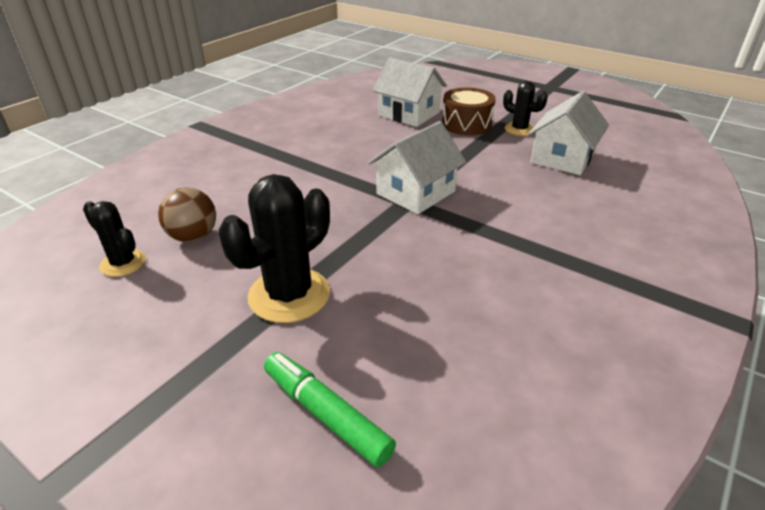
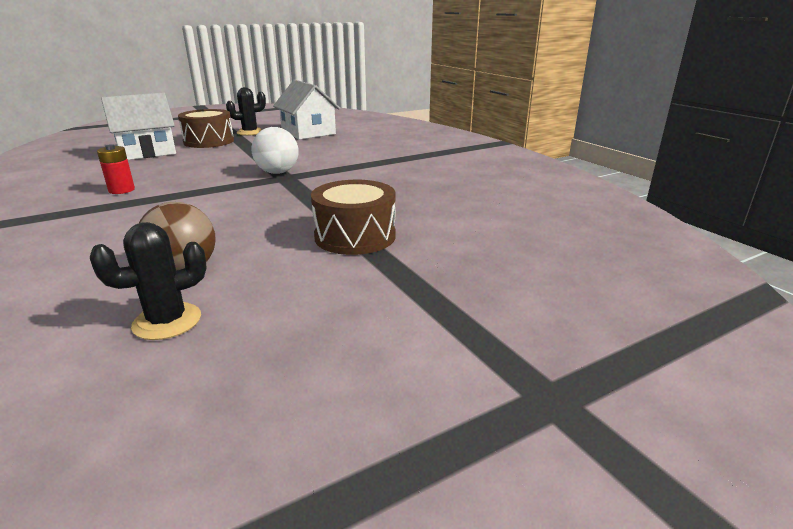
camera: 65 degrees left, 10 degrees down
(289, 295) = (355, 236): black cactus -> brown drum
(317, 146) = (121, 190): none -> red battery
(326, 414) = (508, 243): green marker -> none
(416, 192) = (277, 172): white house -> white ball

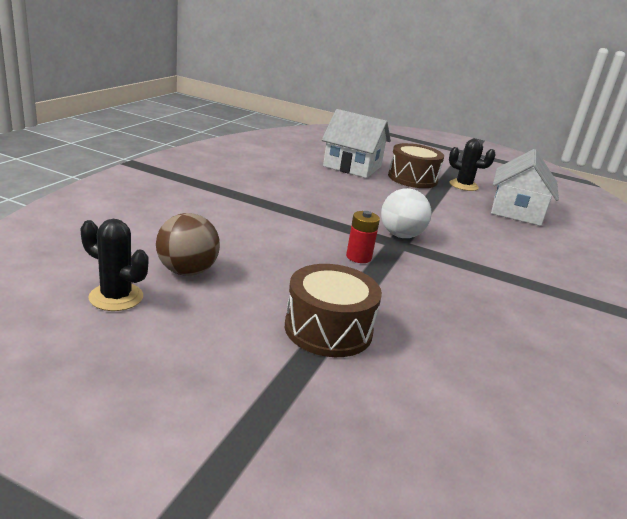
camera: 50 degrees right, 0 degrees up
(121, 190) = (276, 190): red battery -> red battery (358, 257)

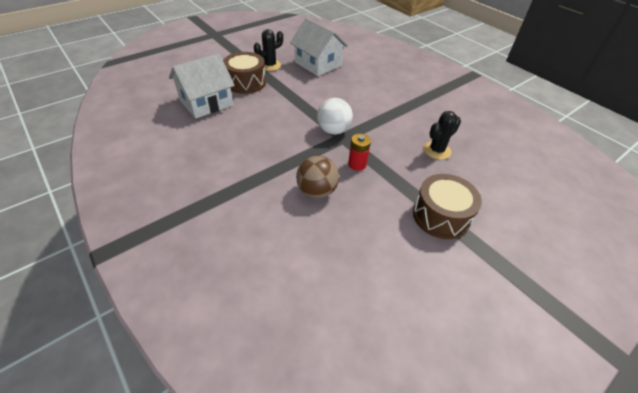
camera: 60 degrees left, 20 degrees up
(116, 297) = (381, 328): black cactus -> black cactus (436, 150)
(187, 271) = (352, 269): brown ball -> brown ball (317, 191)

